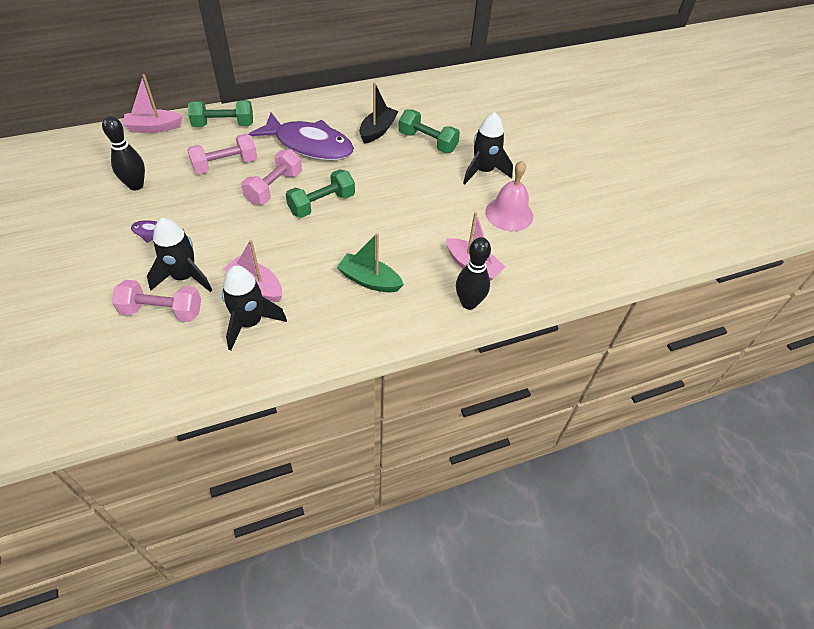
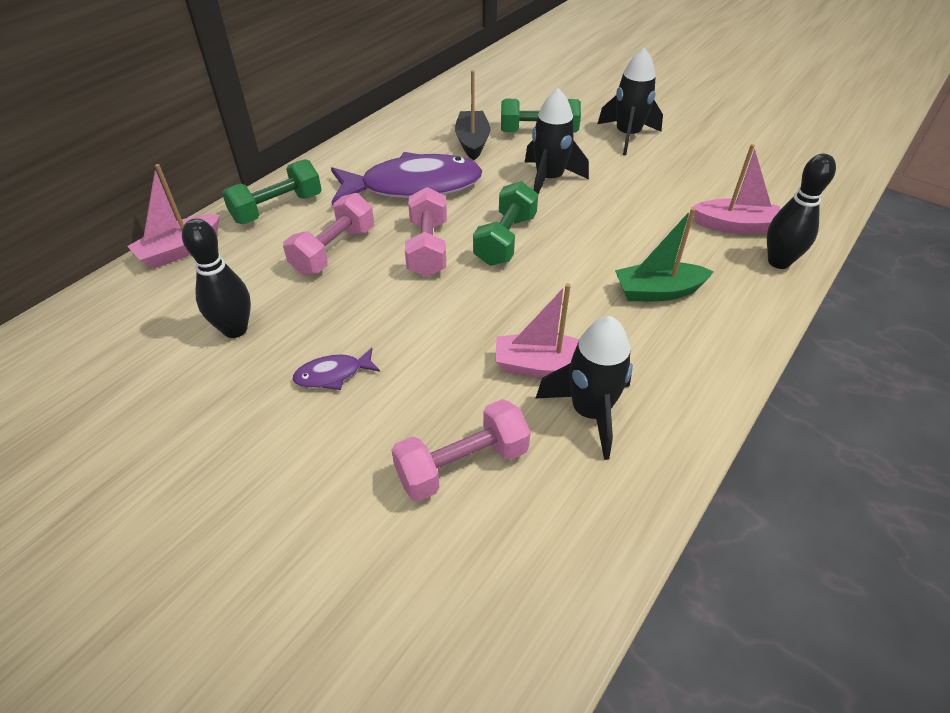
camera: 30 degrees left, 5 degrees down
(184, 277) = (440, 405): black rocket -> black rocket (549, 179)
(509, 214) = (701, 163): pink bell -> none

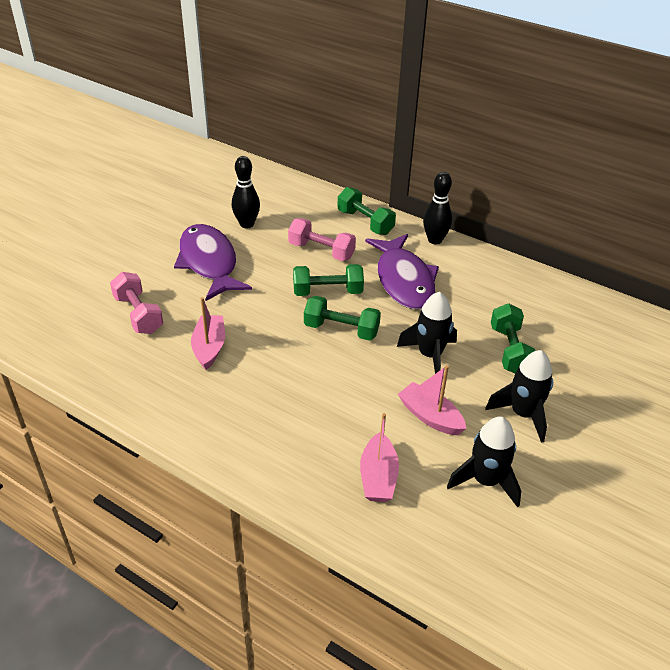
camera: 85 degrees right, 5 degrees down
(180, 250) = (316, 193): pink boat -> pink boat (430, 416)
(333, 374) = (209, 263): purple fish -> purple fish, size x2.39
(428, 248) = (327, 292): pink dumbbell -> green dumbbell
(472, 142) = (479, 309): black boat -> none
(590, 412) = (169, 367): black rocket -> black rocket (485, 481)
(658, 291) = (284, 412): green boat -> none
(778, 262) = (327, 500): black bowling pin -> black bowling pin (435, 240)

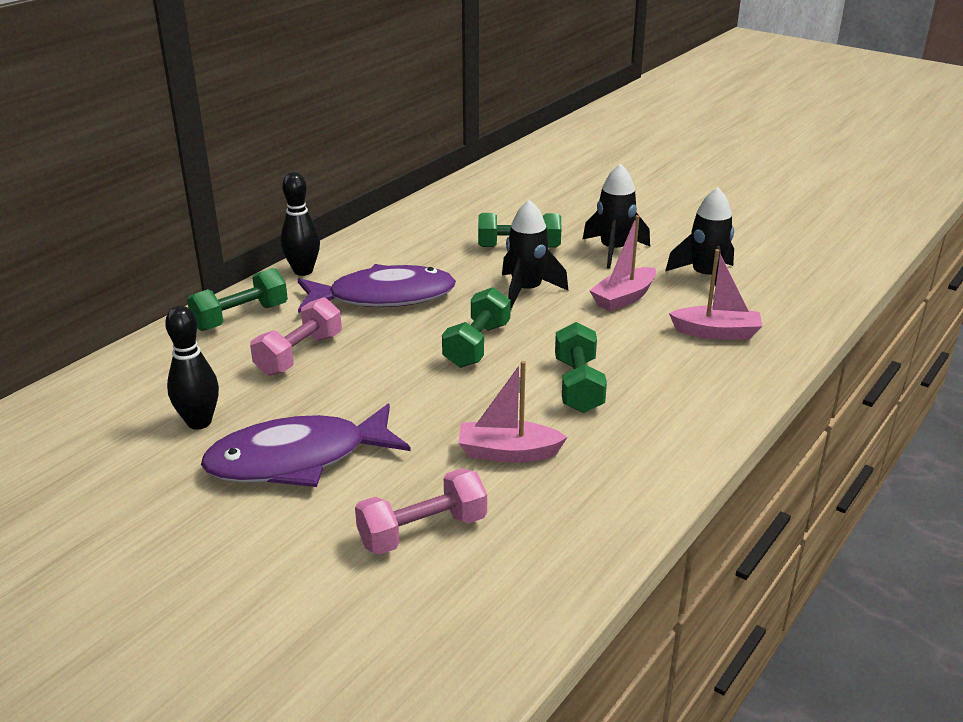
camera: 85 degrees left, 10 degrees down
(327, 292) = (396, 352): green dumbbell -> green dumbbell (578, 385)

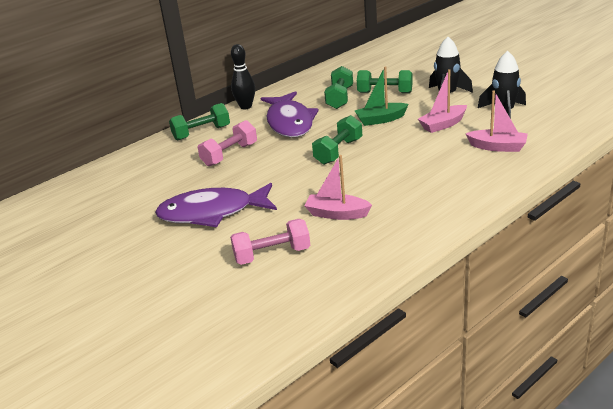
camera: 15 degrees right, 0 degrees up
(199, 422) = (162, 190): black bowling pin -> none
(383, 297) = (289, 122): purple fish -> purple fish turned 75 degrees clockwise
(526, 291) = (381, 119): black rocket -> green boat
(578, 385) = (394, 177): green dumbbell -> green dumbbell (340, 98)

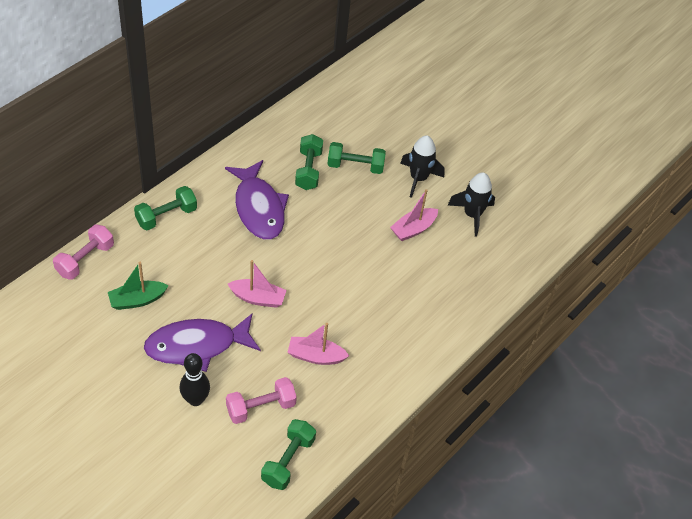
camera: 15 degrees left, 20 degrees up
(229, 155) = (202, 257): pink dumbbell -> pink dumbbell (85, 260)
(246, 106) = (208, 174): black bowling pin -> black bowling pin (195, 399)
(338, 151) = (312, 262): green dumbbell -> green dumbbell (288, 461)
(381, 119) = (352, 214): green boat -> green boat (137, 300)
(497, 147) = (463, 270): pink boat -> pink boat (258, 298)

